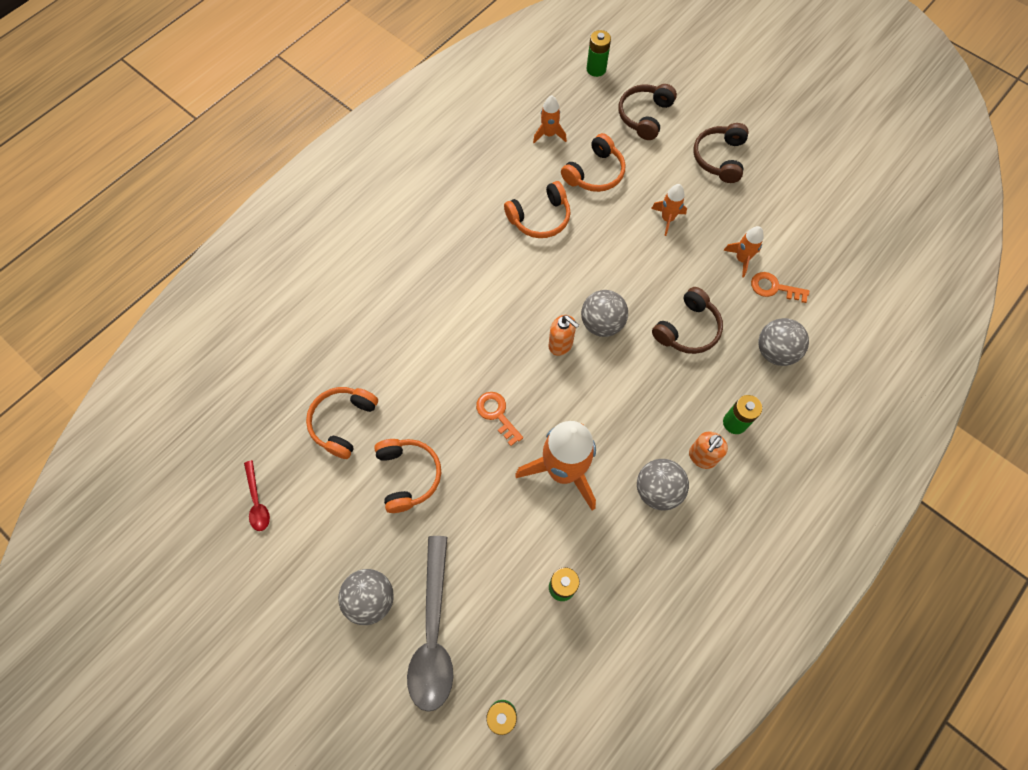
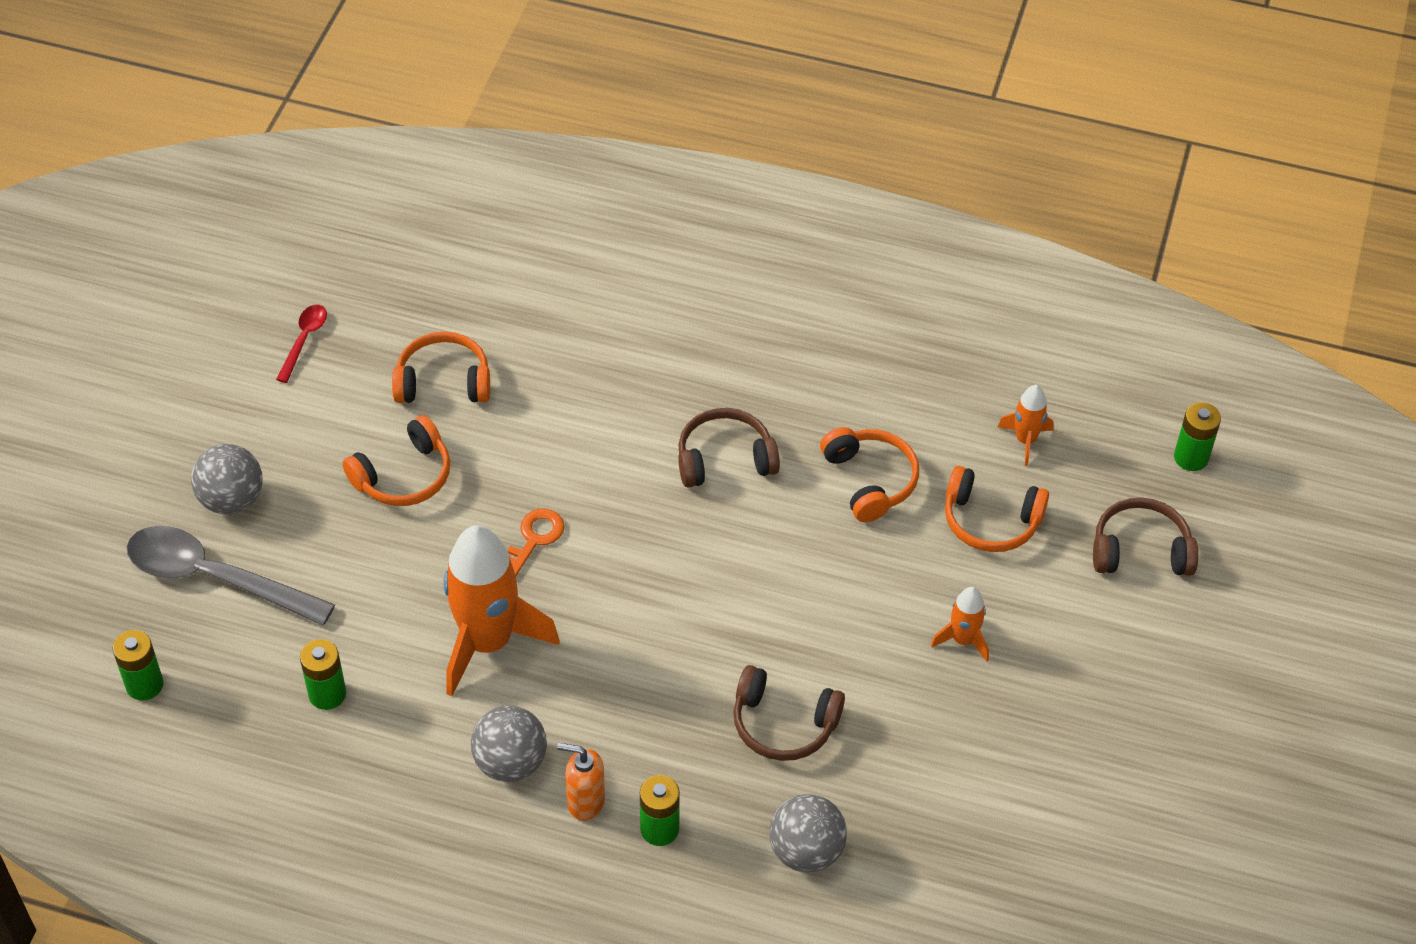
camera: 65 degrees right, 15 degrees down
(257, 501) = (304, 340): red spoon -> red spoon turned 150 degrees clockwise
(433, 633) = (216, 578): grey spoon -> grey spoon turned 45 degrees clockwise
(540, 218) = (870, 480): orange headphones -> orange headphones turned 150 degrees counterclockwise
(561, 345) = (675, 576): orange soap dispenser -> none
(602, 323) = (735, 613): grey ball -> none
(719, 158) = (1122, 676): brown headphones -> brown headphones (725, 459)
(741, 259) = (946, 761): orange rocket -> none
(774, 288) = (919, 819): orange key -> none

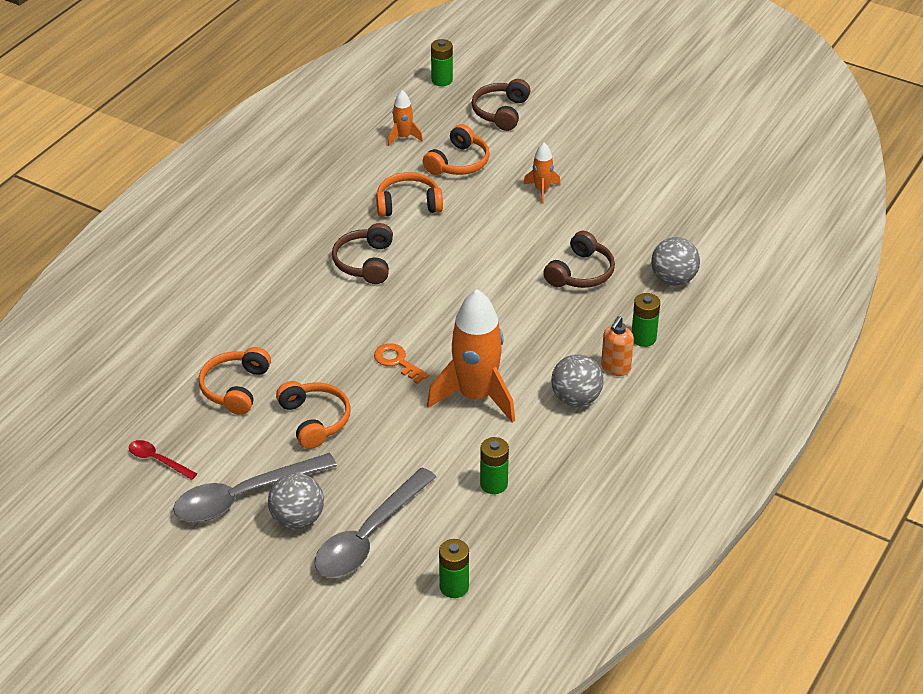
camera: 75 degrees left, 10 degrees down
(260, 438) = (244, 496): none -> grey spoon

